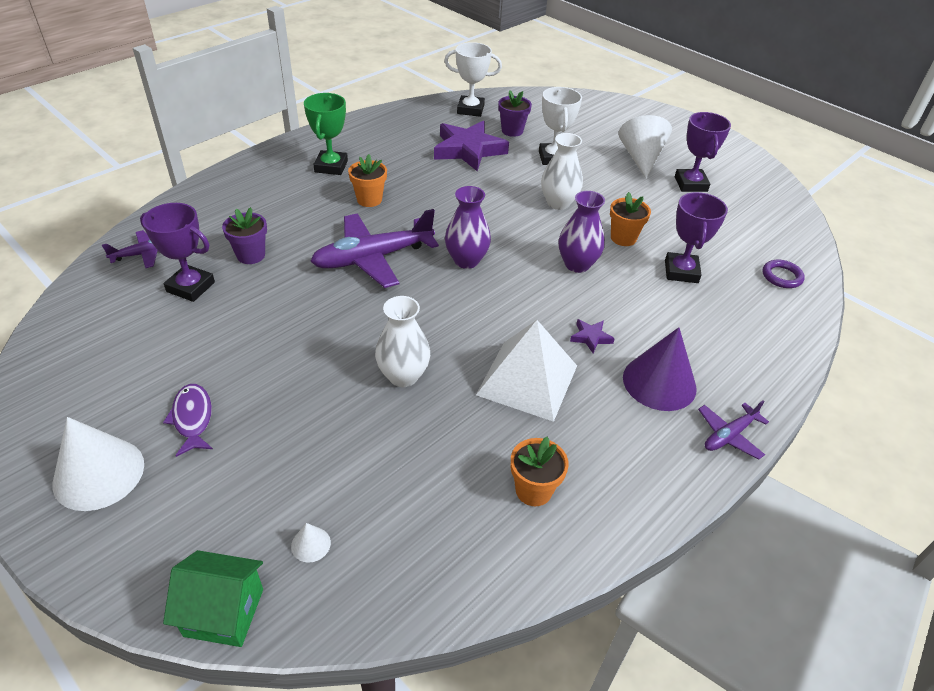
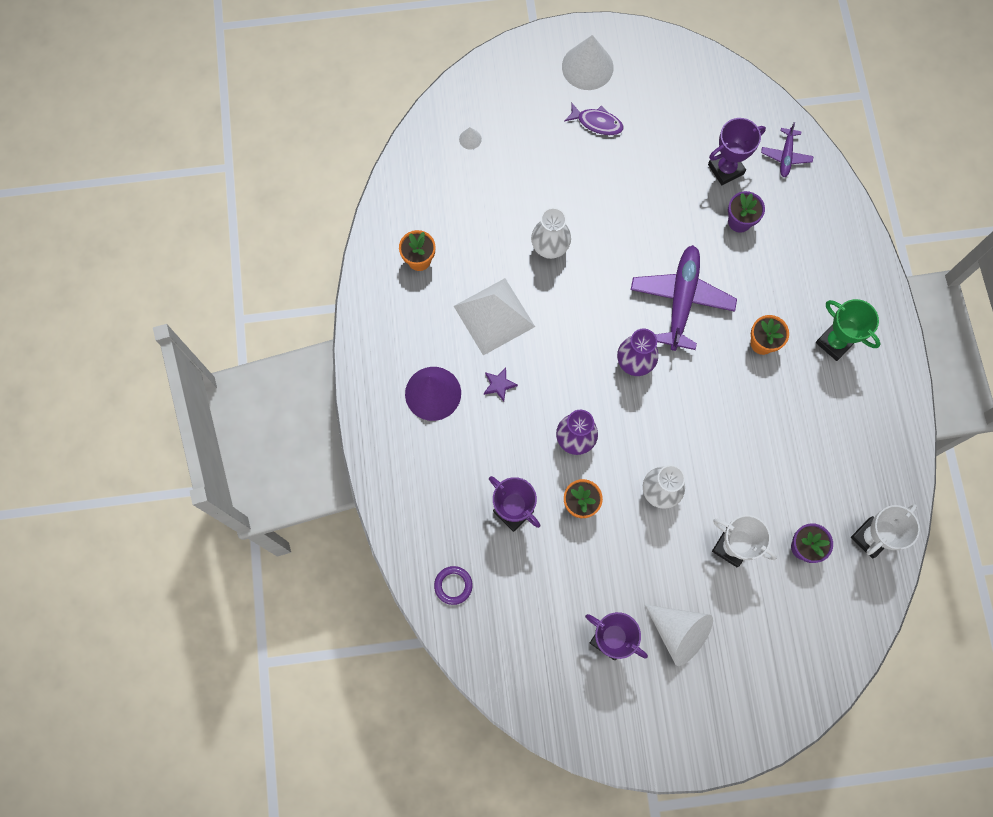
camera: 130 degrees right, 30 degrees up
(224, 612) = (462, 88): green house -> none
(468, 150) = (792, 478): purple star -> none
(729, 435) = (368, 395): purple plane -> none

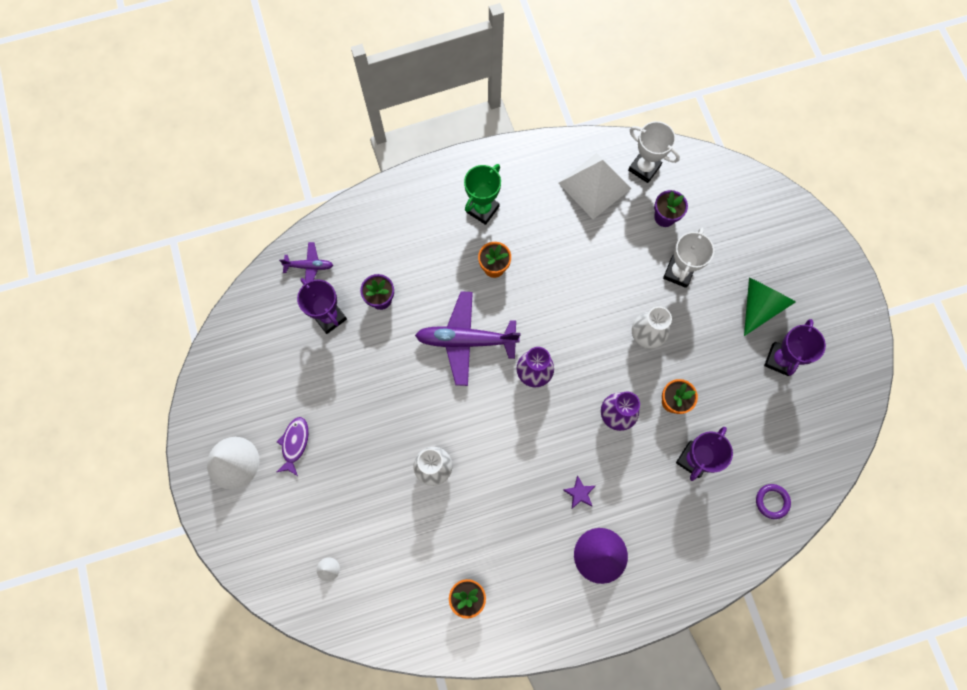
camera: 100 degrees left, 0 degrees up
(494, 316) = (513, 510): white pyramid -> white pyramid (594, 186)
(678, 633) = (759, 305): white cone -> green cone

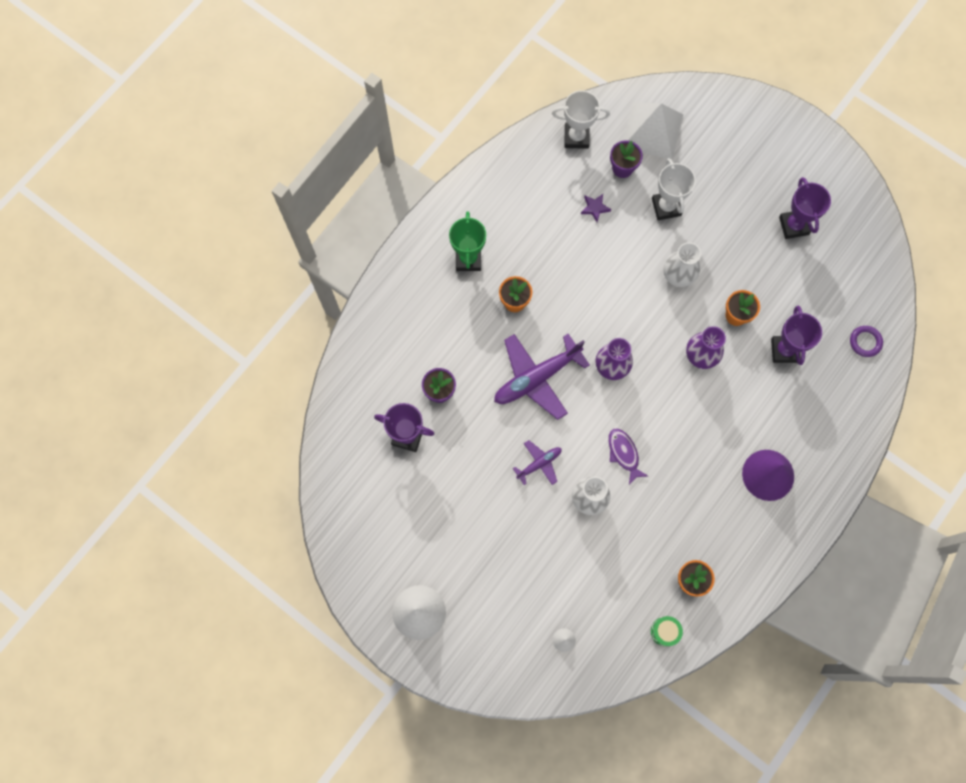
camera: 35 degrees left, 0 degrees up
(295, 443) = (459, 560): purple fish -> purple fish (624, 453)
(309, 266) = (357, 405): purple plane -> purple plane (539, 463)
(415, 623) = (665, 631): none -> green drum
(579, 493) = (717, 438): purple star -> purple star (595, 208)
(594, 186) = (547, 178): white pyramid -> white pyramid (652, 131)
(759, 305) = (748, 192): green cone -> none

